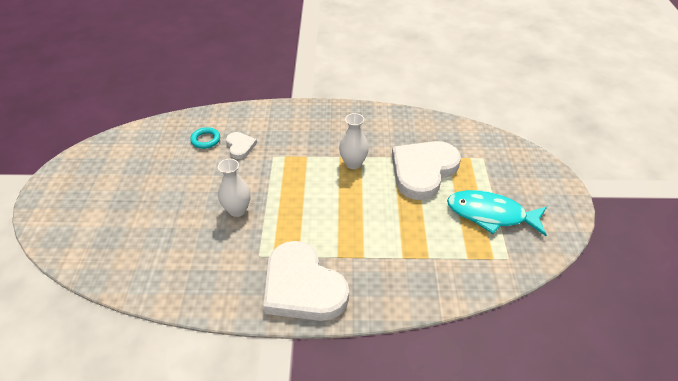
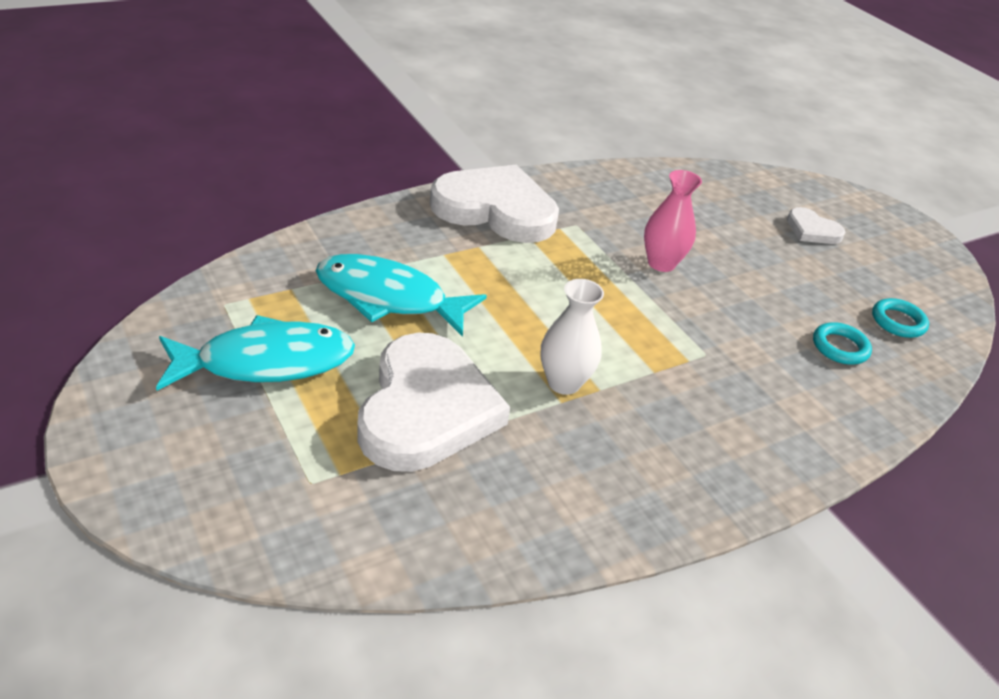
camera: 145 degrees right, 5 degrees down
(158, 142) = (898, 322): none -> turquoise ring
(237, 210) = (661, 263): white vase -> pink vase
(240, 146) = (776, 354): white heart -> white heart (812, 230)
(413, 234) = (388, 298): none -> turquoise fish

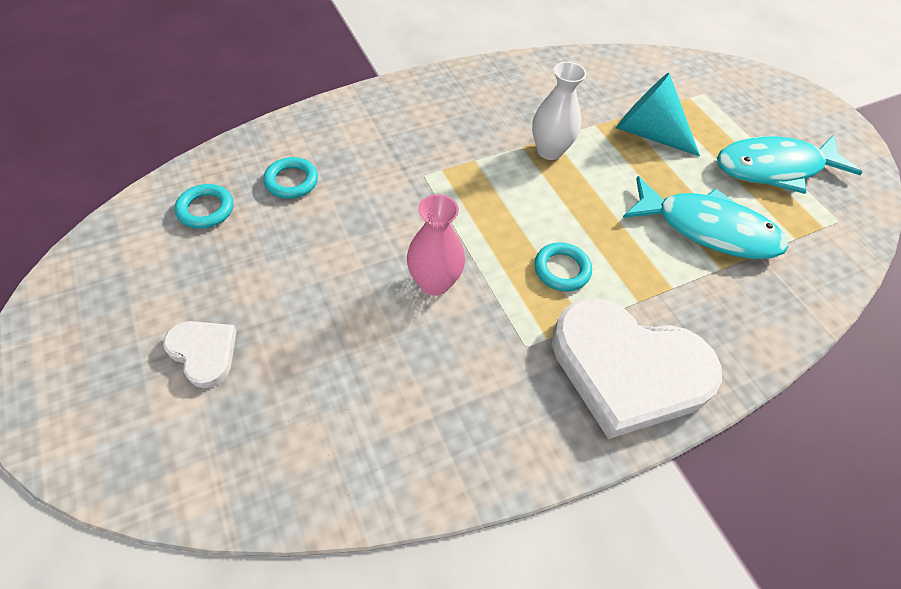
camera: 175 degrees left, 15 degrees up
(426, 409) = (648, 133): white heart -> turquoise cone
(548, 269) = (561, 270): none -> turquoise ring

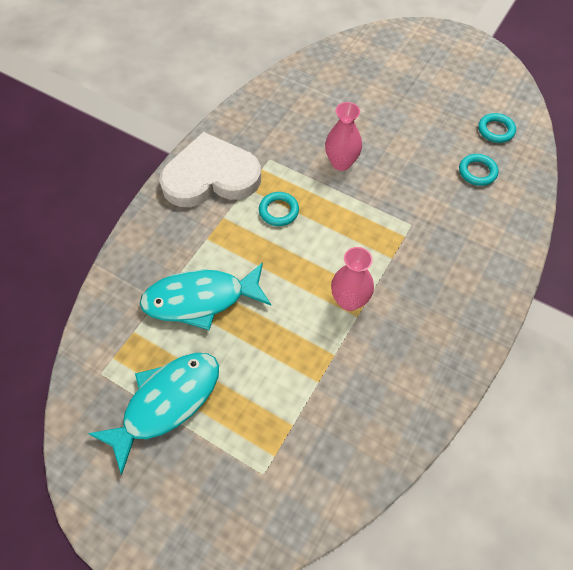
camera: 150 degrees right, 5 degrees up
(204, 352) = (408, 78): white heart -> none
(549, 151) = (349, 300): white vase -> pink vase
(648, 133) = (287, 374): turquoise cone -> none

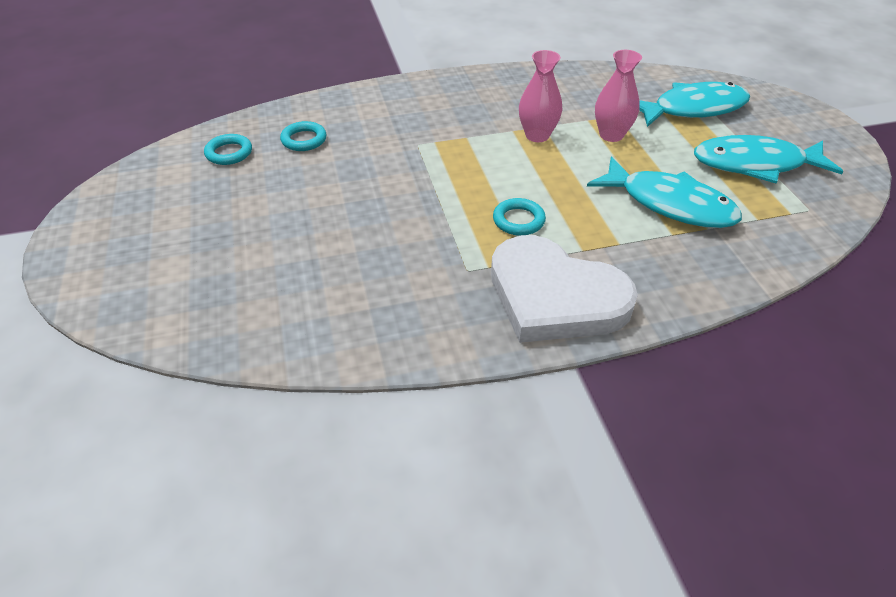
camera: 135 degrees left, 15 degrees down
(265, 453) = (693, 109): none -> turquoise fish
(341, 163) = (401, 218): pink vase -> pink vase (611, 135)

